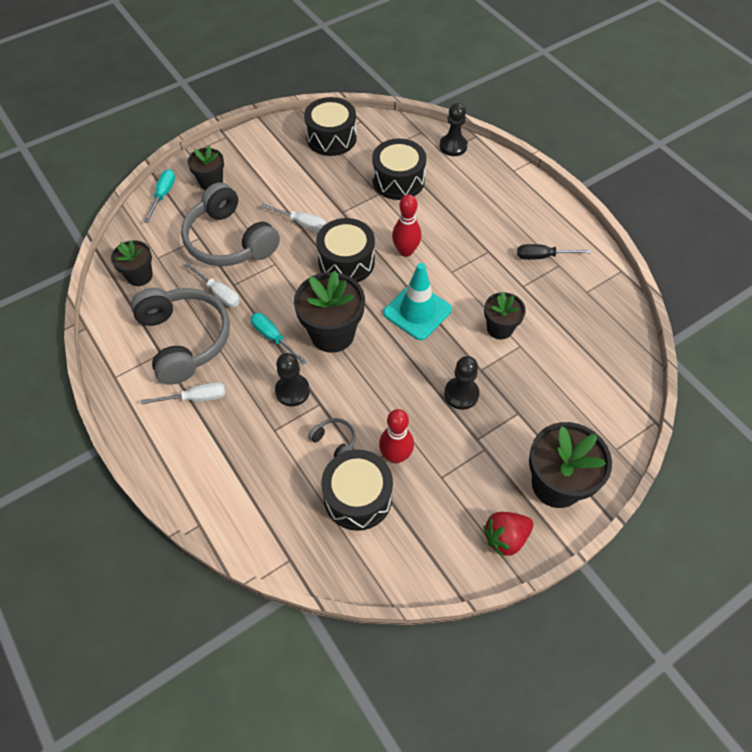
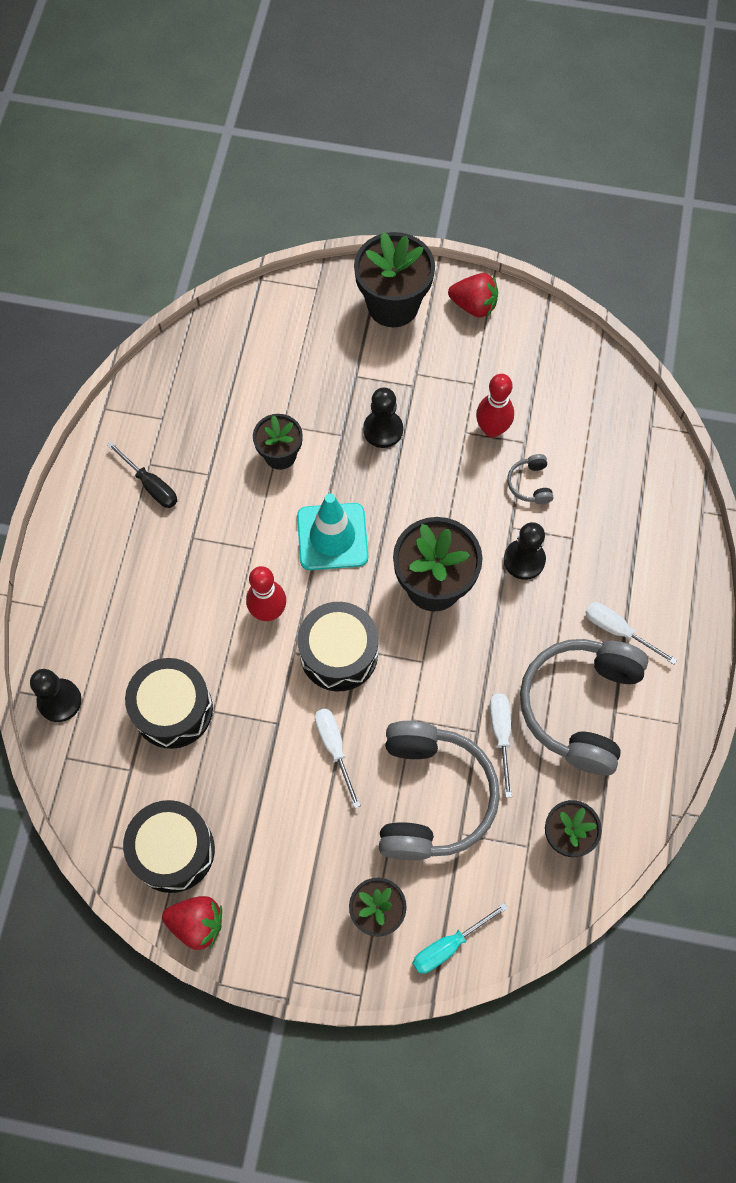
camera: 135 degrees left, 10 degrees up
(273, 338) = (492, 631): turquoise screwdriver -> none
(290, 125) = (197, 924): none -> red strawberry
(358, 497) = (555, 424): black drum -> none

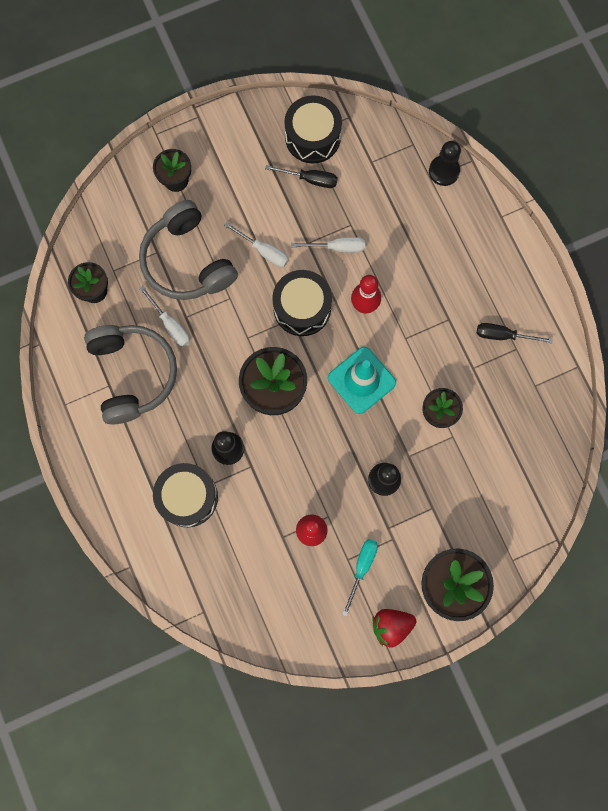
camera: 145 degrees right, 10 degrees up
(173, 709) = (374, 210): black drum -> black drum (188, 497)
(197, 924) = (270, 111): red strawberry -> none
(217, 798) = (310, 179): none -> black screwdriver
(448, 945) = (124, 189): turquoise screwdriver -> turquoise screwdriver (361, 567)
(530, 484) = (258, 507): grey headphones -> none
(618, 631) = (138, 440): white screwdriver -> white screwdriver (337, 247)

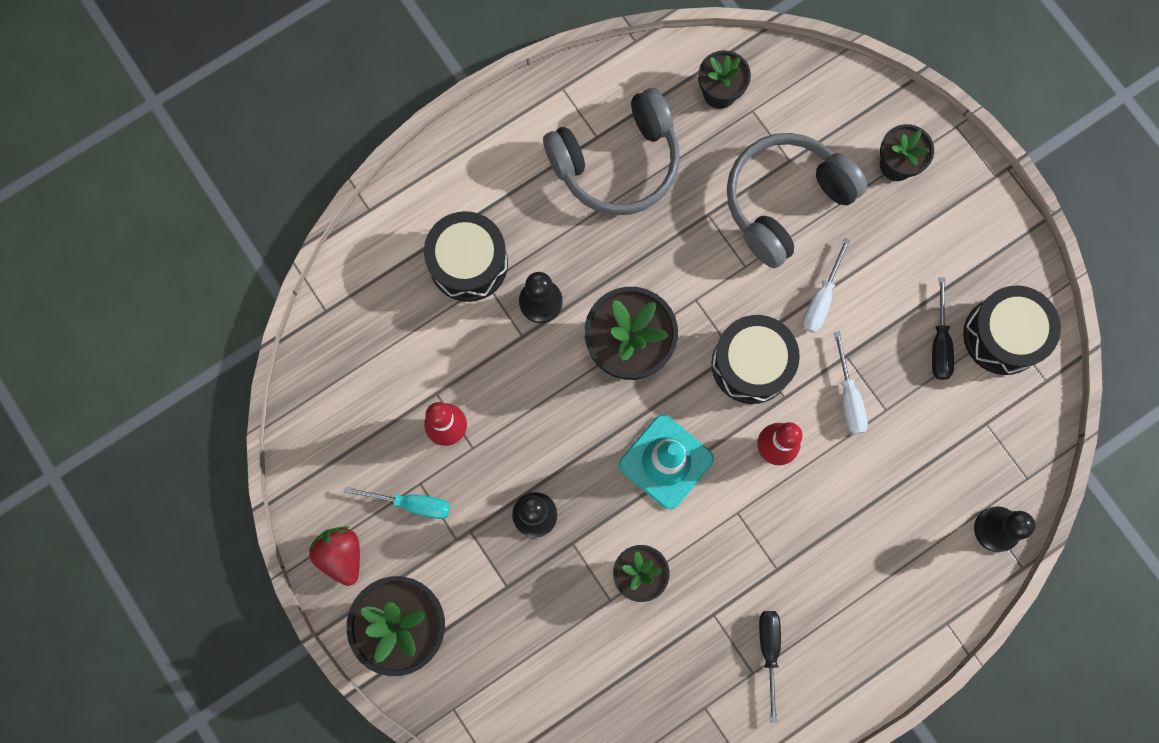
camera: 80 degrees right, 0 degrees up
(170, 325) = (693, 197): white screwdriver -> none

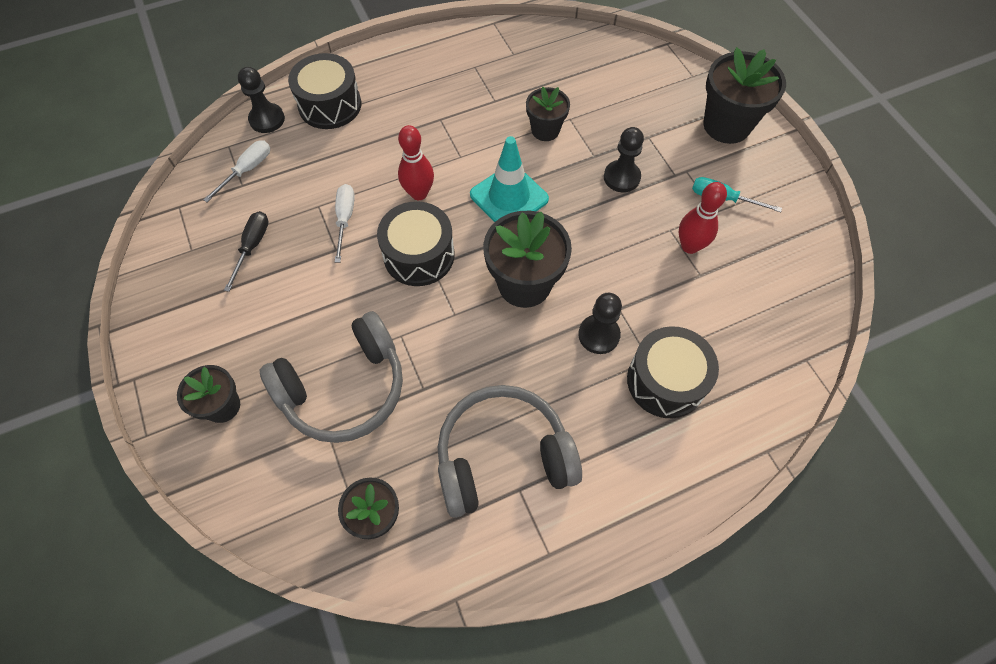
camera: 170 degrees left, 15 degrees down
(341, 555) = (779, 173): red strawberry -> none
(769, 651) = (460, 76): black screwdriver -> none
(821, 299) = (340, 297): white screwdriver -> white screwdriver (247, 170)
(1003, 335) = (196, 244): black drum -> black drum (330, 105)

